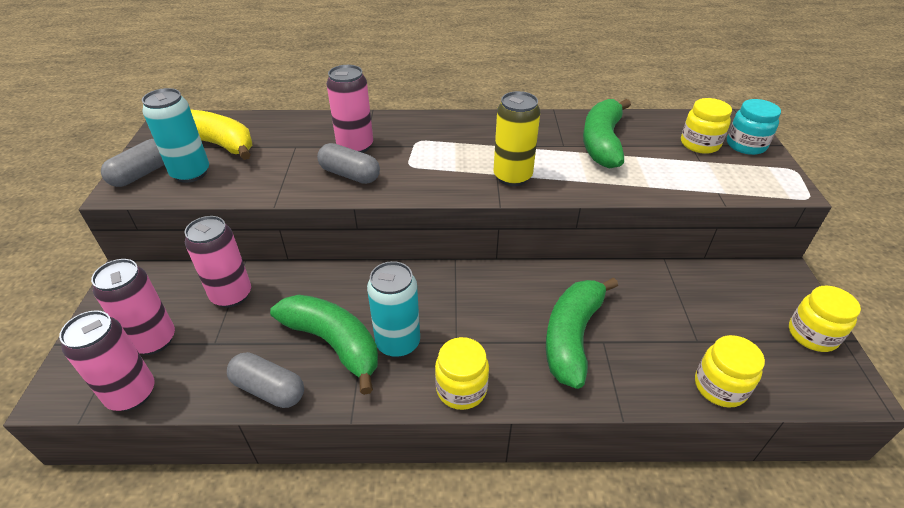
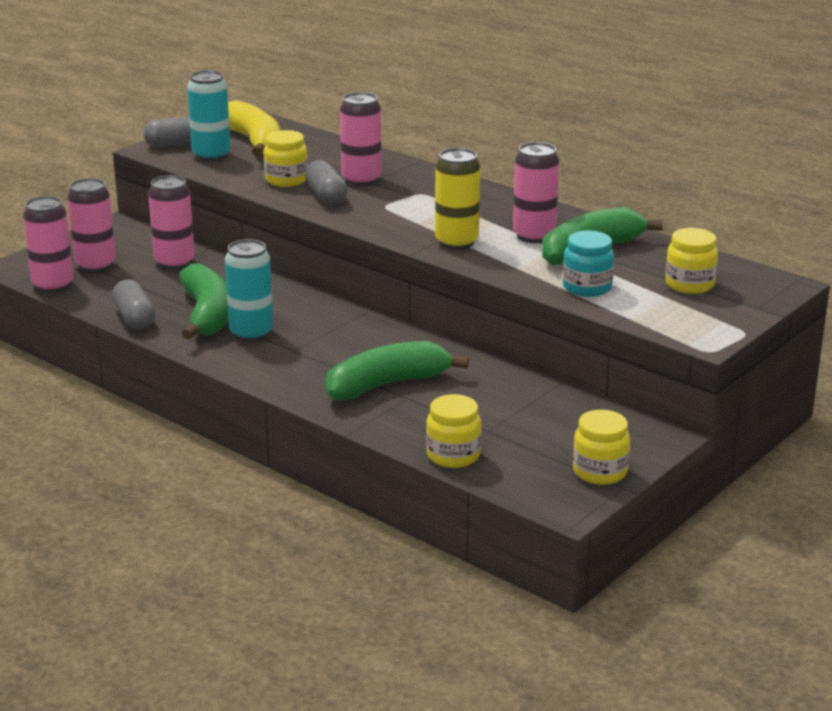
camera: 40 degrees right, 15 degrees down
(461, 389) = (258, 372): yellow jar -> yellow jar (286, 180)
(550, 146) = (534, 236): none -> pink can
(745, 145) = (738, 302): turquoise jar -> turquoise jar (587, 287)

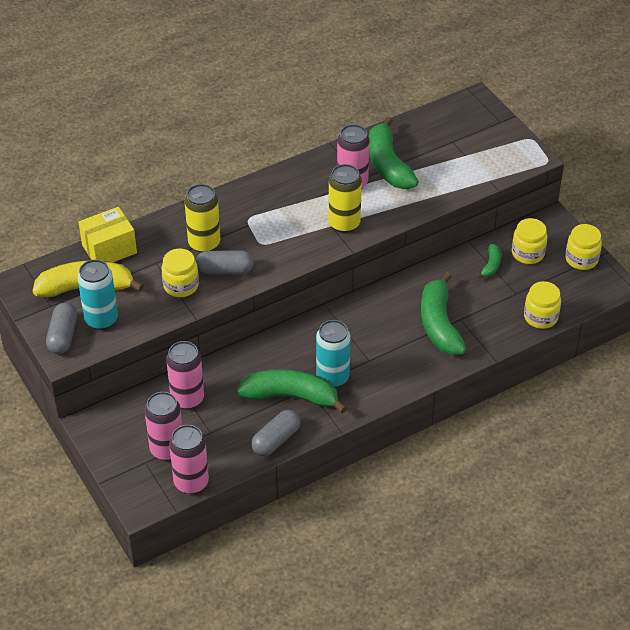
camera: 70 degrees left, 20 degrees up
(134, 318) = (276, 440): grey capsule -> grey capsule turned 45 degrees counterclockwise
(318, 141) = (109, 249): none -> yellow box
(361, 179) = (204, 243): pink can -> yellow can
(527, 404) = (491, 265): none -> green banana
(587, 287) = (442, 184): turquoise jar -> none
(689, 284) = (458, 138): yellow jar -> yellow jar (528, 253)

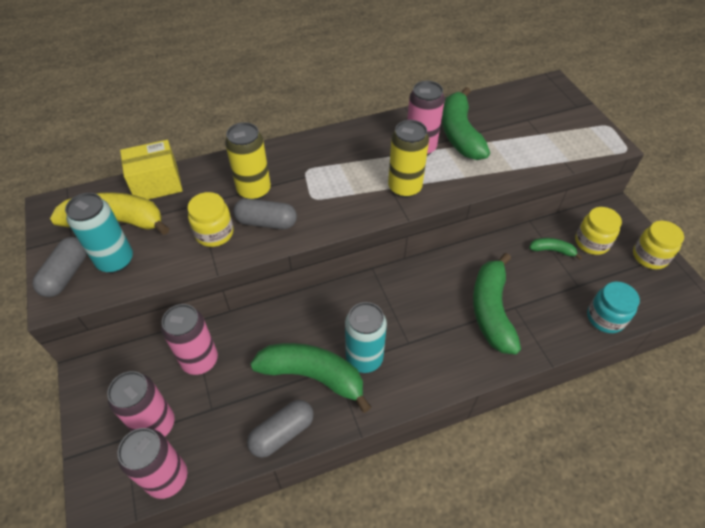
camera: 10 degrees right, 5 degrees up
(491, 265) = (552, 250): green banana -> green banana turned 105 degrees counterclockwise
(540, 317) = (605, 318): yellow jar -> turquoise jar

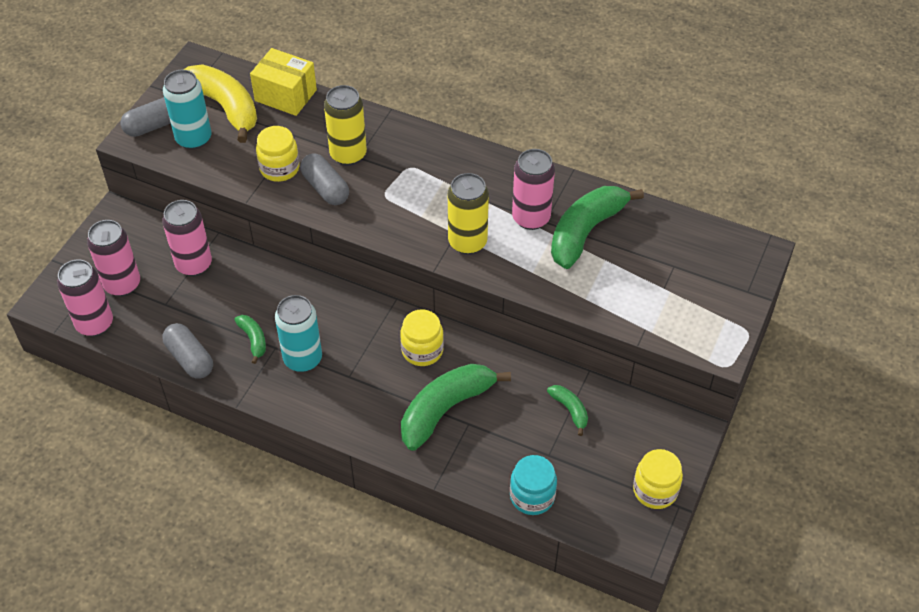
camera: 45 degrees right, 0 degrees up
(282, 433) = (190, 358): grey capsule -> grey capsule turned 45 degrees clockwise
(313, 376) = (253, 340): green banana -> green banana, size x0.47
(591, 242) = (618, 434): yellow jar -> yellow jar (422, 350)

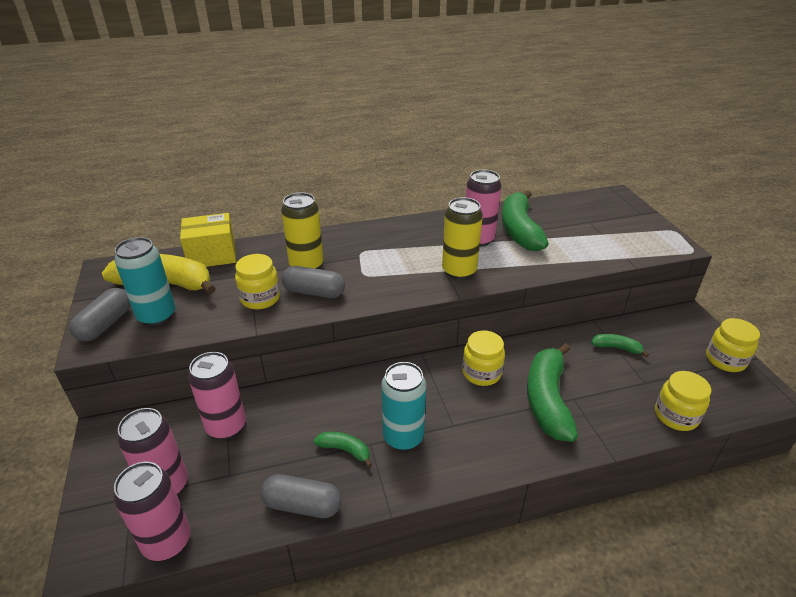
camera: 40 degrees left, 15 degrees down
(532, 496) = (676, 416): turquoise jar -> yellow jar

